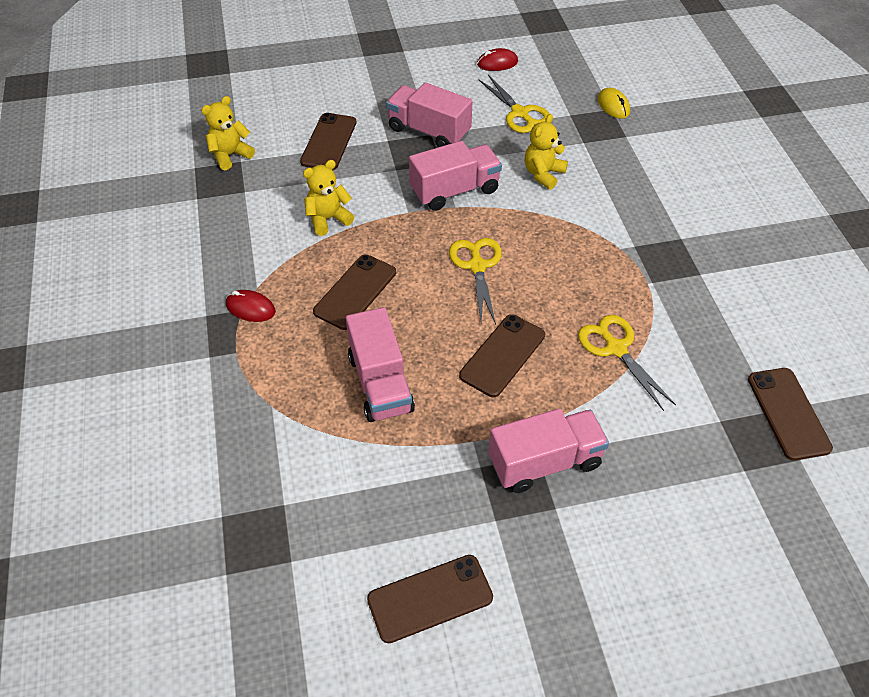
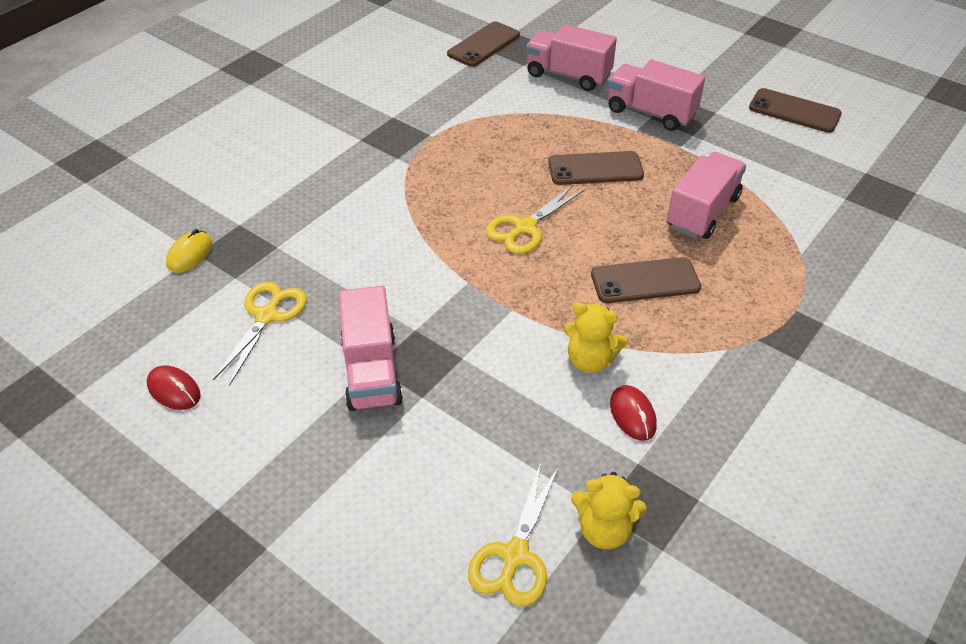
camera: 130 degrees left, 5 degrees down
(250, 308) = (750, 335): red mouse -> red mouse (632, 415)
(329, 142) = (479, 448): brown phone -> none
(455, 191) = (446, 294): pink truck -> pink truck (568, 75)
(543, 174) = (357, 249): yellow teddy bear -> none
(616, 348) = (519, 124): yellow scissors -> yellow scissors (515, 555)

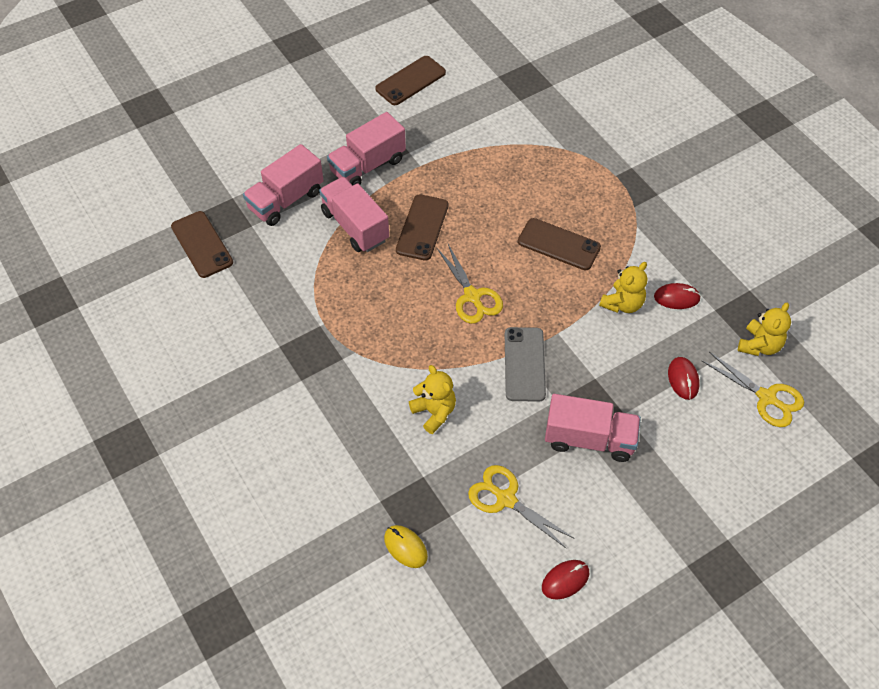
camera: 70 degrees left, 10 degrees up
(358, 235) = (434, 412): none -> yellow teddy bear
(453, 290) = (524, 364): none -> grey phone
(501, 448) = (683, 379): none -> red mouse
(645, 281) = (559, 244): brown phone -> brown phone turned 75 degrees counterclockwise
(702, 212) = (501, 183): pink truck -> pink truck (355, 226)

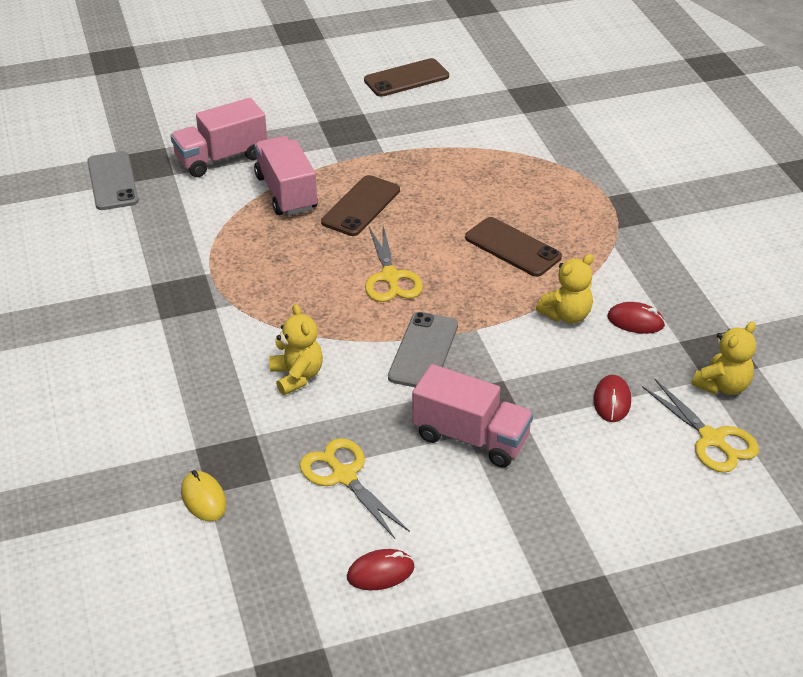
camera: 15 degrees right, 15 degrees down
(202, 244) = (112, 181): brown phone -> grey phone
(367, 166) = (325, 143): pink truck -> none

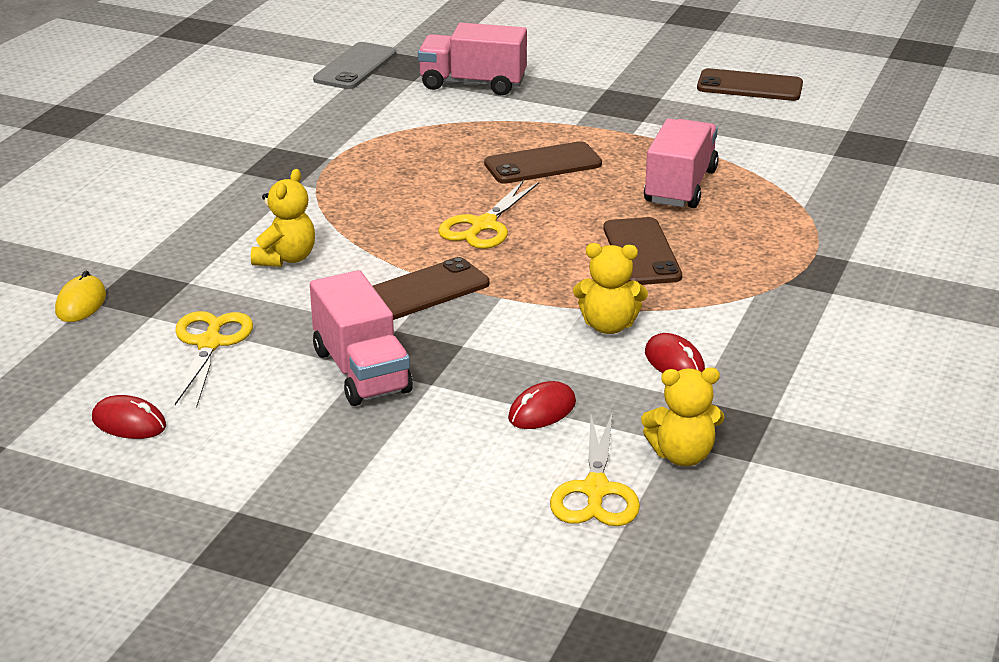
camera: 40 degrees right, 10 degrees down
(286, 193) = (490, 129): pink truck -> pink truck (680, 186)
(423, 351) = (424, 290): grey phone -> brown phone

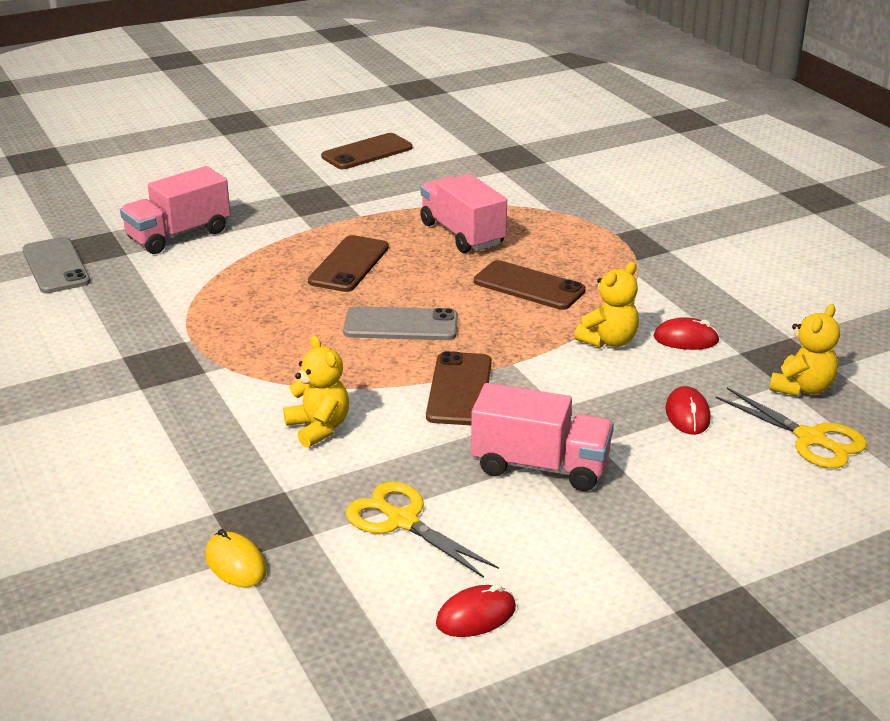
camera: 50 degrees left, 0 degrees up
(483, 225) = (401, 325): yellow scissors -> grey phone

